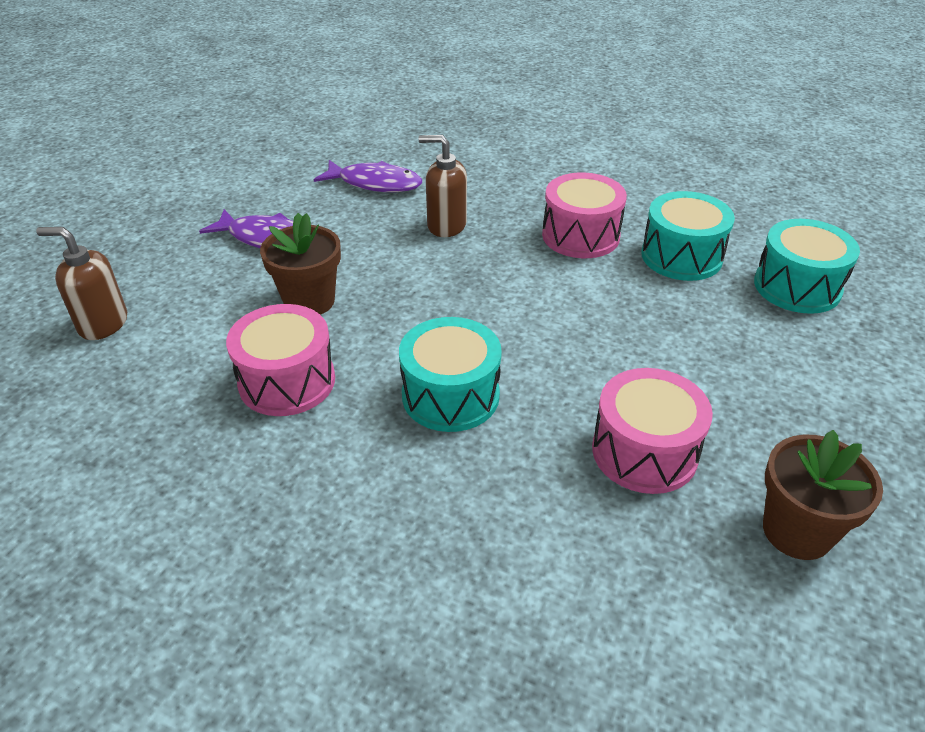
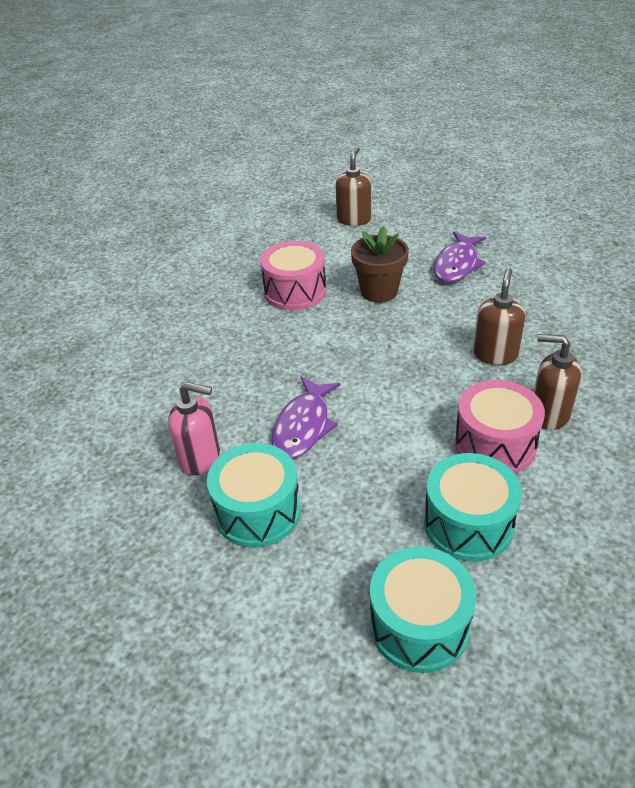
camera: 95 degrees right, 0 degrees up
(375, 183) = (558, 310): purple fish -> purple fish (303, 426)
(450, 395) = (273, 361): turquoise drum -> turquoise drum (258, 511)
(536, 204) = (548, 414): none -> brown soap dispenser
(644, 452) = (200, 458): pink drum -> pink soap dispenser
(797, 531) = (106, 535): brown flower pot -> none

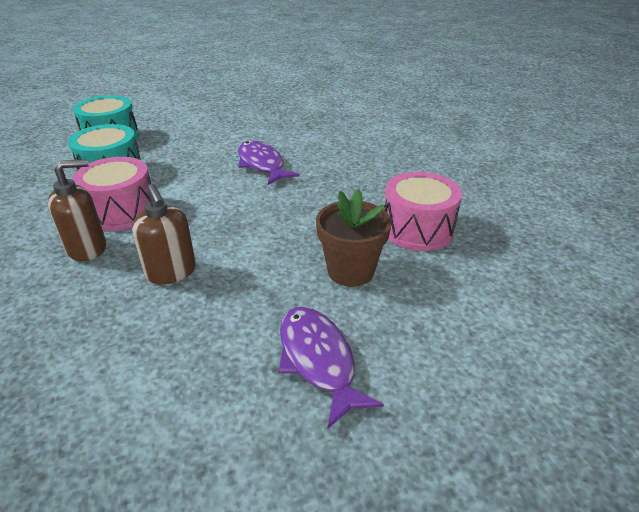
camera: 130 degrees right, 5 degrees down
(200, 458) = (295, 133): pink soap dispenser -> none
(258, 511) = (234, 132): turquoise drum -> none
(354, 219) = (538, 352): brown soap dispenser -> none

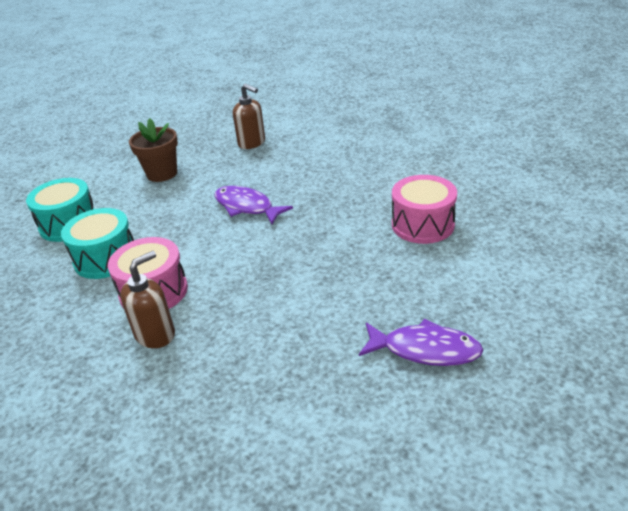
camera: 20 degrees left, 0 degrees up
(171, 272) = (252, 327): brown soap dispenser -> brown soap dispenser (252, 143)
(318, 360) = (425, 350): purple fish -> purple fish turned 150 degrees clockwise
(350, 271) = (397, 276): brown flower pot -> brown flower pot (162, 174)

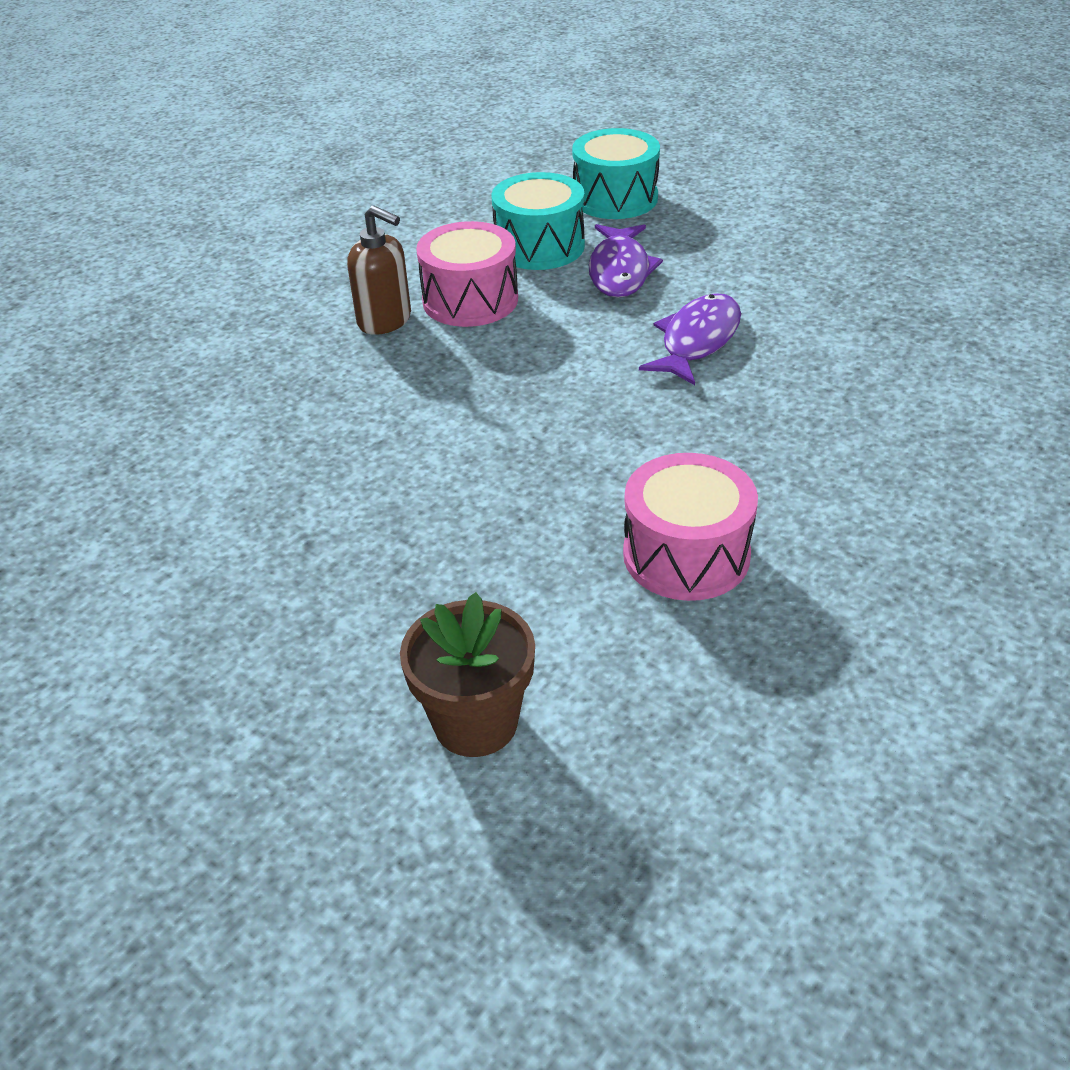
camera: 80 degrees right, 5 degrees up
(162, 174) = (776, 239): brown flower pot -> brown flower pot (475, 722)
(252, 143) = (923, 309): brown soap dispenser -> none
(425, 350) = (342, 569): purple fish -> purple fish (620, 271)

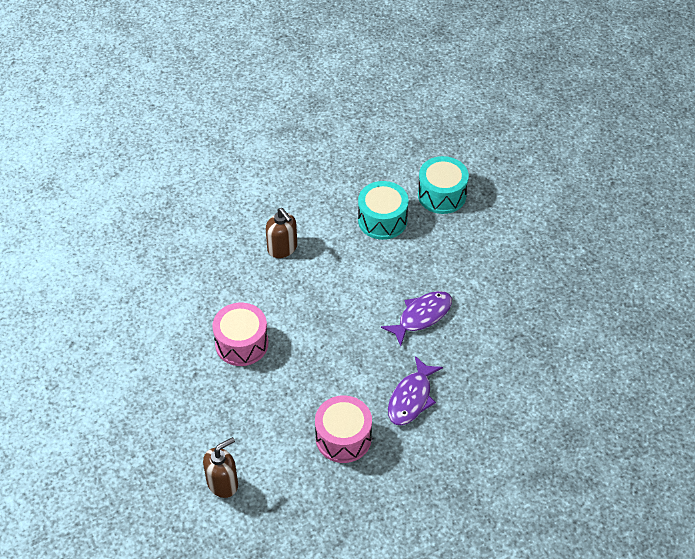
camera: 20 degrees right, 10 degrees up
(470, 300) = (329, 248): pink drum -> pink drum (241, 343)
(475, 722) = (223, 483): brown flower pot -> brown soap dispenser
(620, 271) = (412, 253): purple fish -> purple fish (411, 398)

